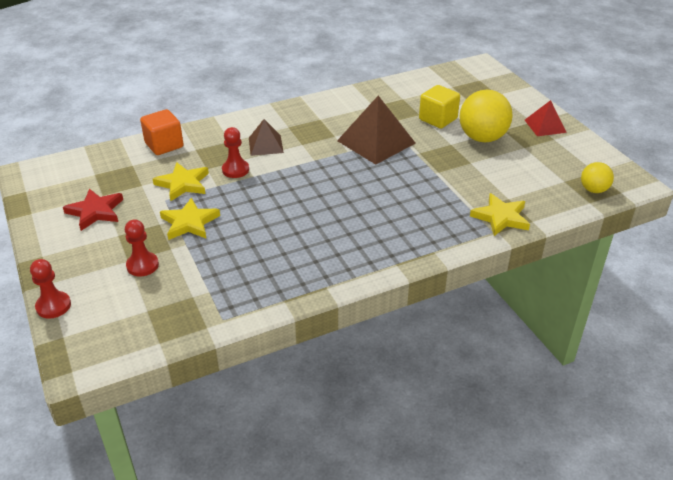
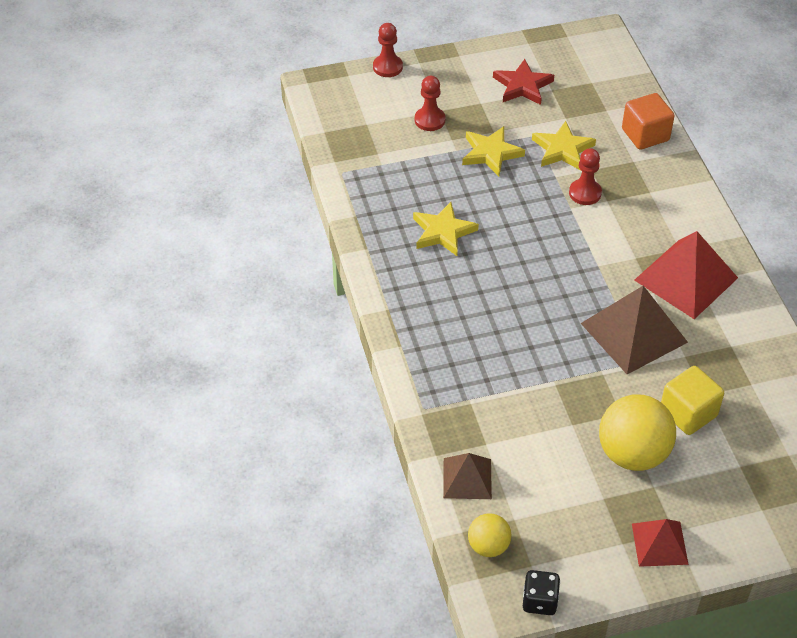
camera: 100 degrees right, 10 degrees up
(265, 145) = (636, 223): brown pyramid -> brown pyramid (467, 478)
(318, 123) = (686, 279): none -> red pyramid
(501, 217) = (448, 424): yellow star -> yellow star (443, 232)
(619, 166) = (539, 601): none -> black dice

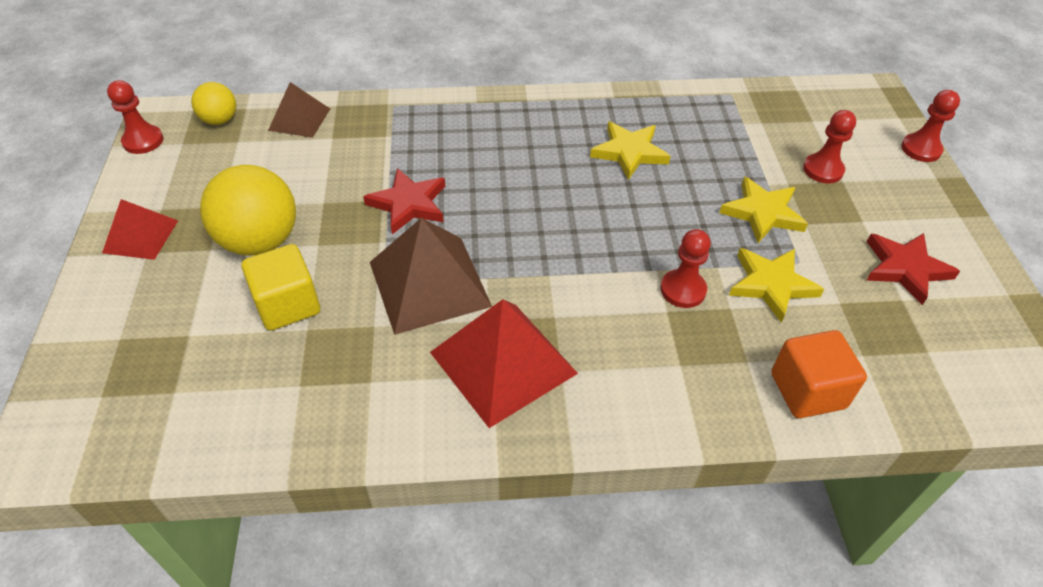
camera: 100 degrees right, 0 degrees up
(539, 601) = (143, 141): black dice -> red pawn
(554, 364) = (409, 204): none -> red star

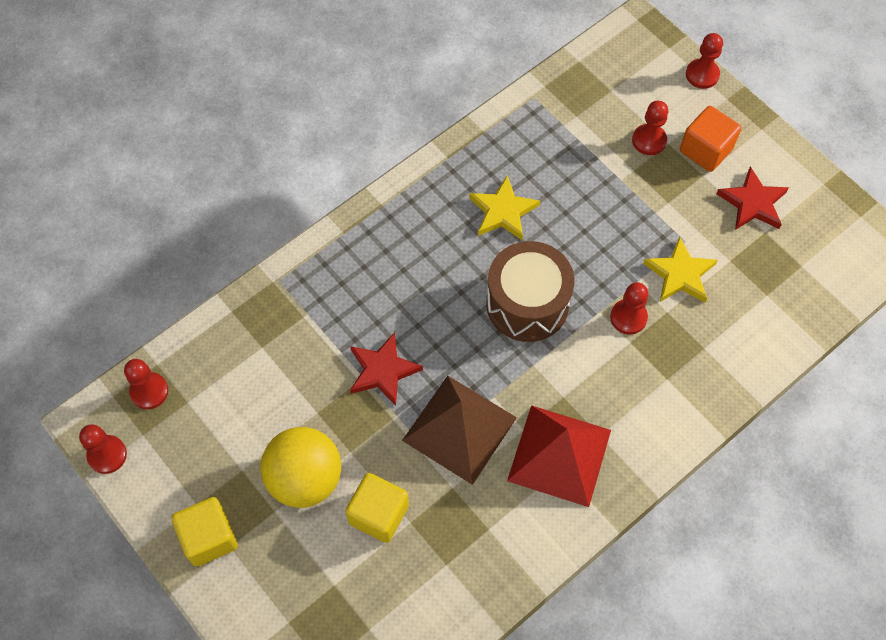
camera: 35 degrees left, 15 degrees up
(140, 236) = (209, 538): red pyramid -> yellow cube
(220, 120) = (149, 391): yellow ball -> red pawn
(299, 119) = (216, 346): brown pyramid -> none
(588, 226) = (527, 303): none -> brown drum
(762, 213) = (634, 211): yellow star -> none
(807, 391) = (751, 346): orange cube -> orange cube (705, 150)

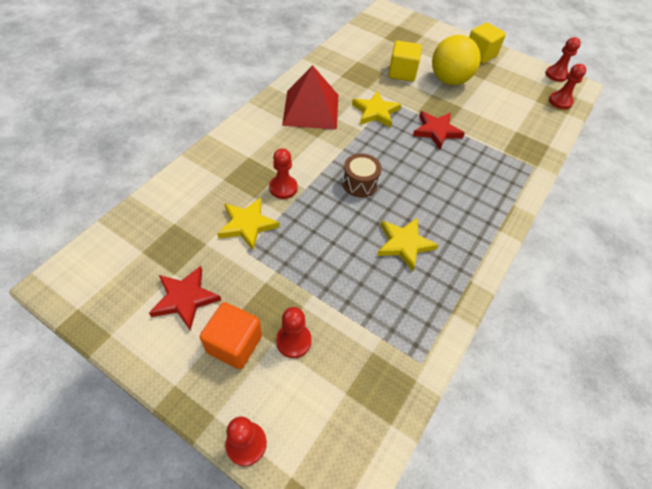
camera: 160 degrees right, 10 degrees down
(460, 428) = (375, 112): brown pyramid -> yellow star
(527, 303) = (360, 183): brown drum -> brown drum, size x0.57

